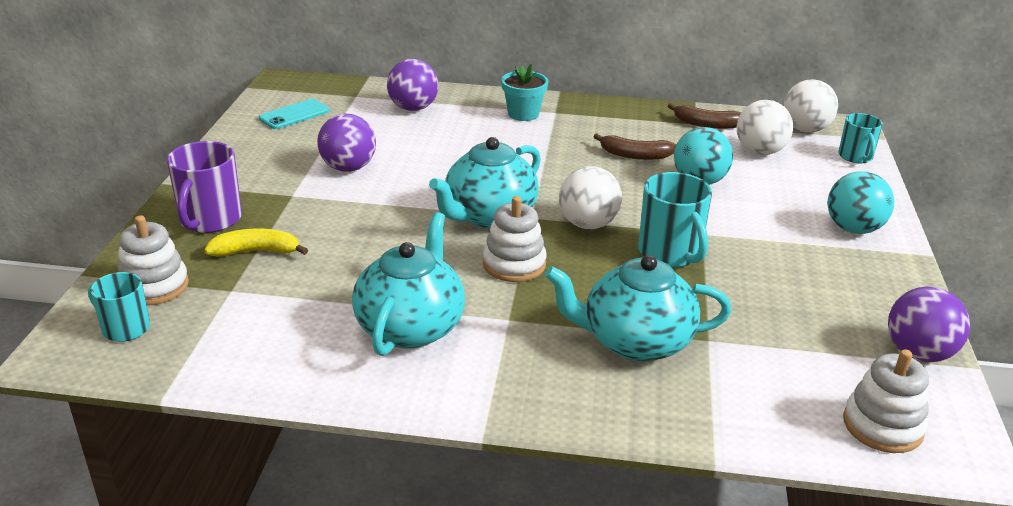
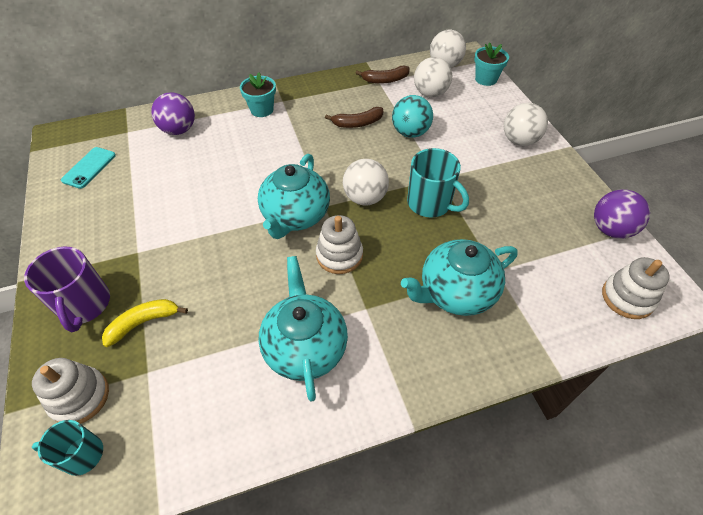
camera: 25 degrees left, 20 degrees up
(348, 168) = (165, 207): purple ball -> none
(853, 229) = (519, 141): turquoise ball -> white ball
(855, 157) = (486, 79): turquoise mug -> turquoise flower pot

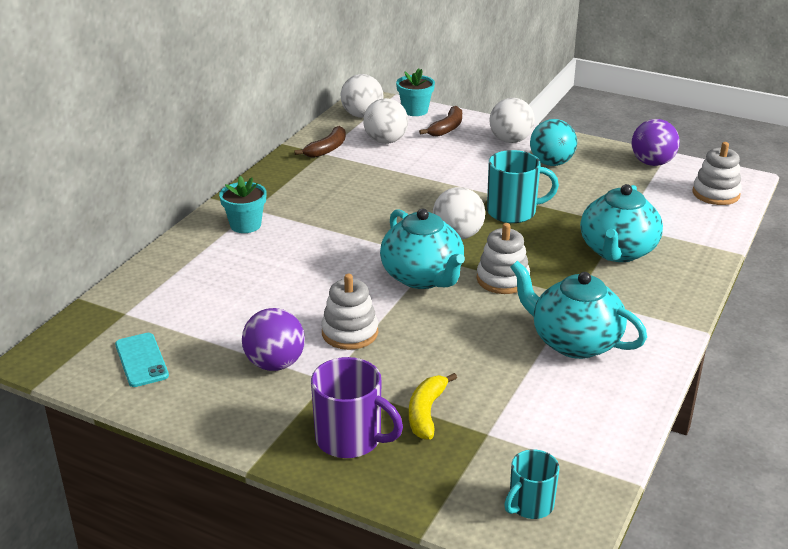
camera: 45 degrees left, 20 degrees down
(80, 397) = (463, 483): white stacking toy -> white stacking toy (350, 333)
(179, 130) = (185, 282): purple ball -> purple ball (275, 364)
(357, 123) = (359, 191): brown banana -> brown banana (447, 128)
(410, 133) = (417, 175): turquoise ball -> turquoise ball (551, 163)

